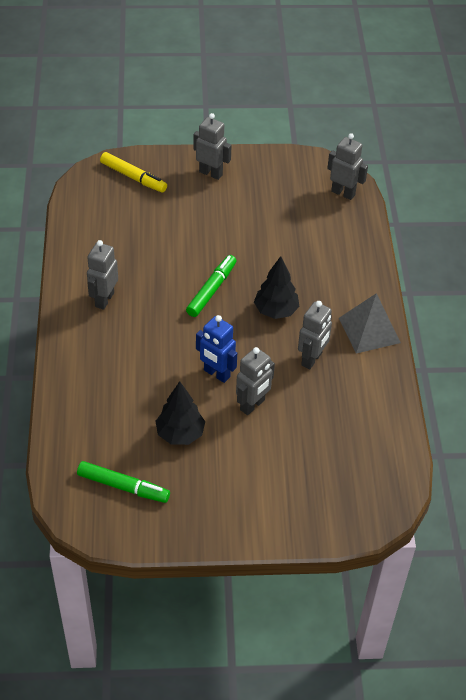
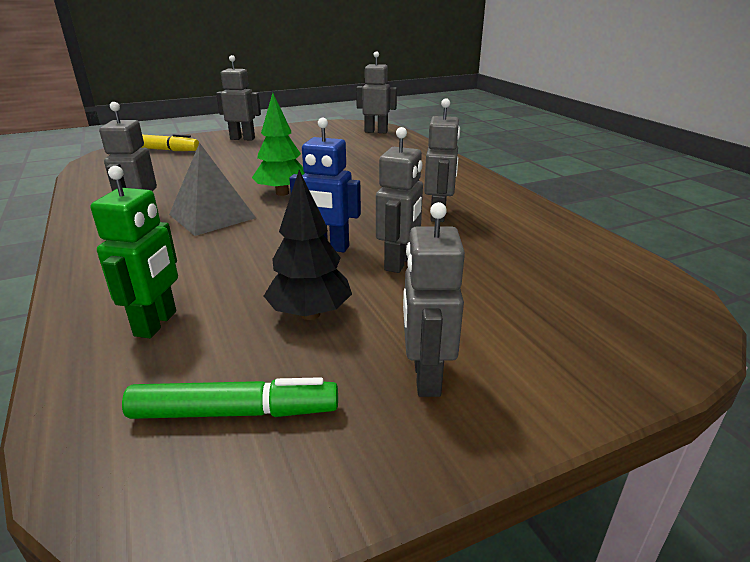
camera: 20 degrees left, 20 degrees down
(98, 413) = (156, 323): none -> green robot
(211, 290) = (282, 193): green marker -> green tree
(217, 498) = (426, 378): none -> grey robot
(276, 311) = (367, 193): black tree -> none
(369, 330) = (479, 187): grey pyramid -> grey pyramid (212, 216)

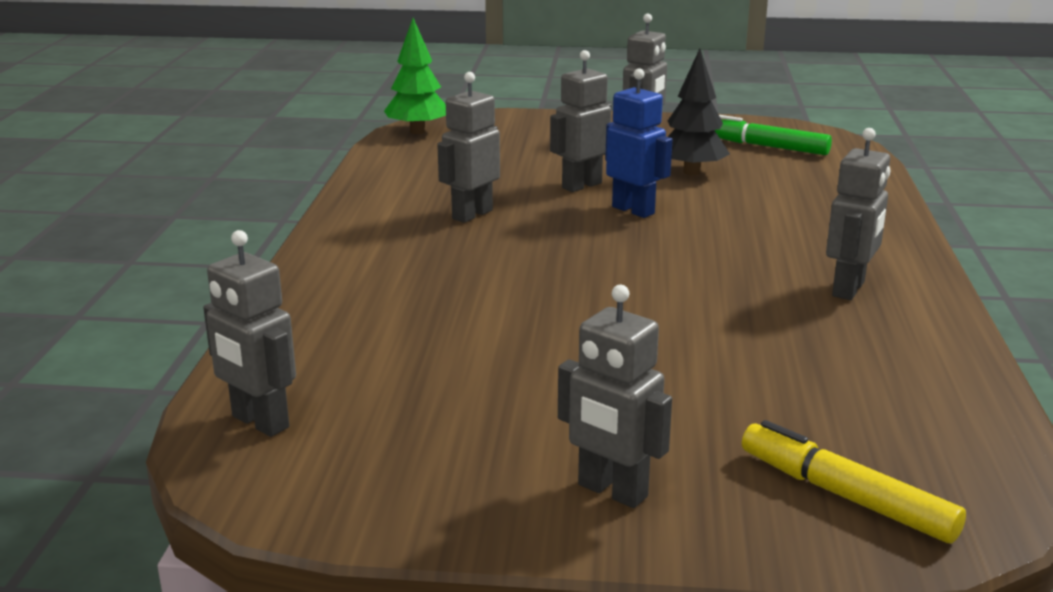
camera: 150 degrees left, 5 degrees down
(156, 323) = (817, 190): green robot -> none
(212, 216) = (751, 274): grey pyramid -> none
(282, 193) = (632, 289): green tree -> green tree (417, 131)

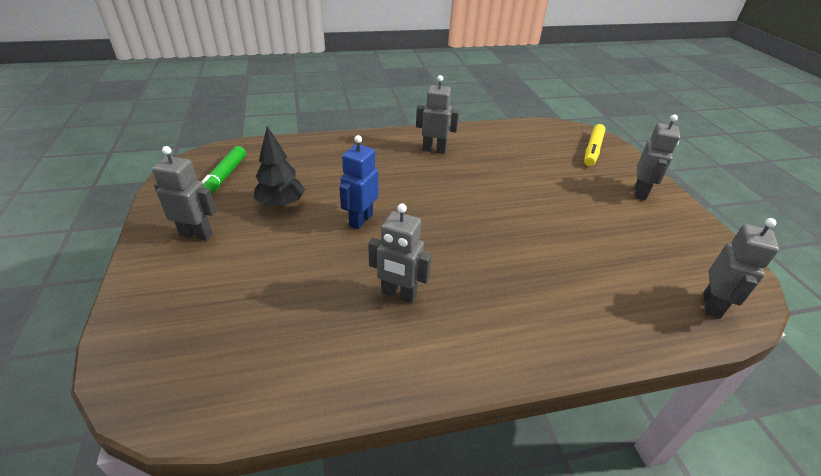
camera: 110 degrees left, 15 degrees up
(417, 131) = (172, 401): green tree -> none
(581, 185) = (320, 249): grey robot -> none

